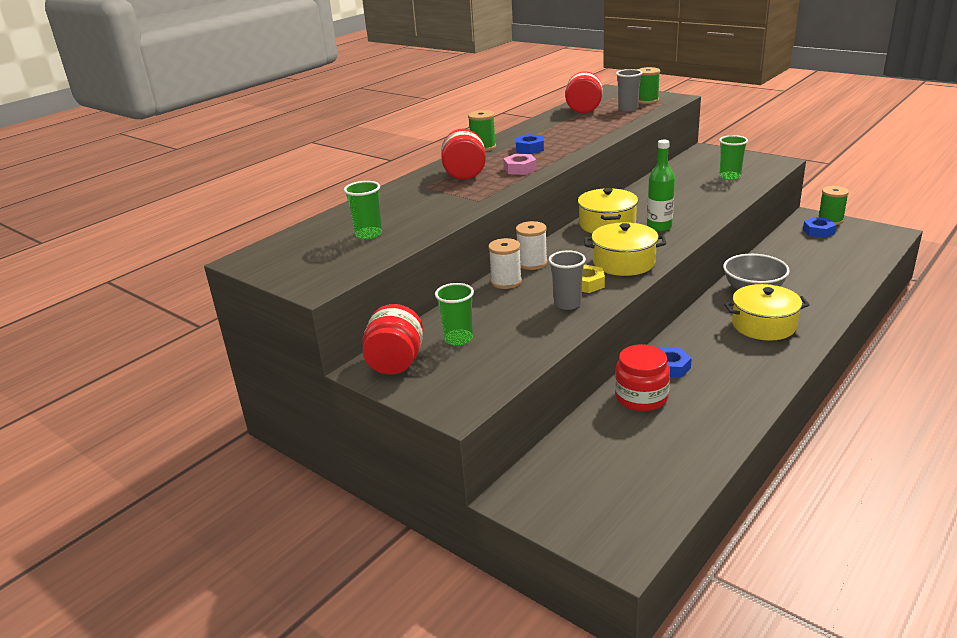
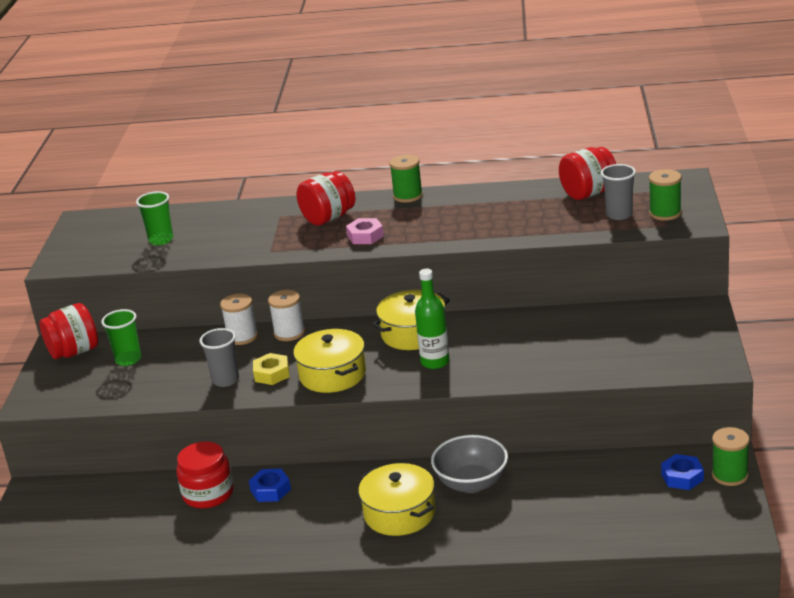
camera: 55 degrees right, 0 degrees up
(529, 148) = (427, 217): blue nut -> none
(730, 176) = (628, 352): green cup -> none

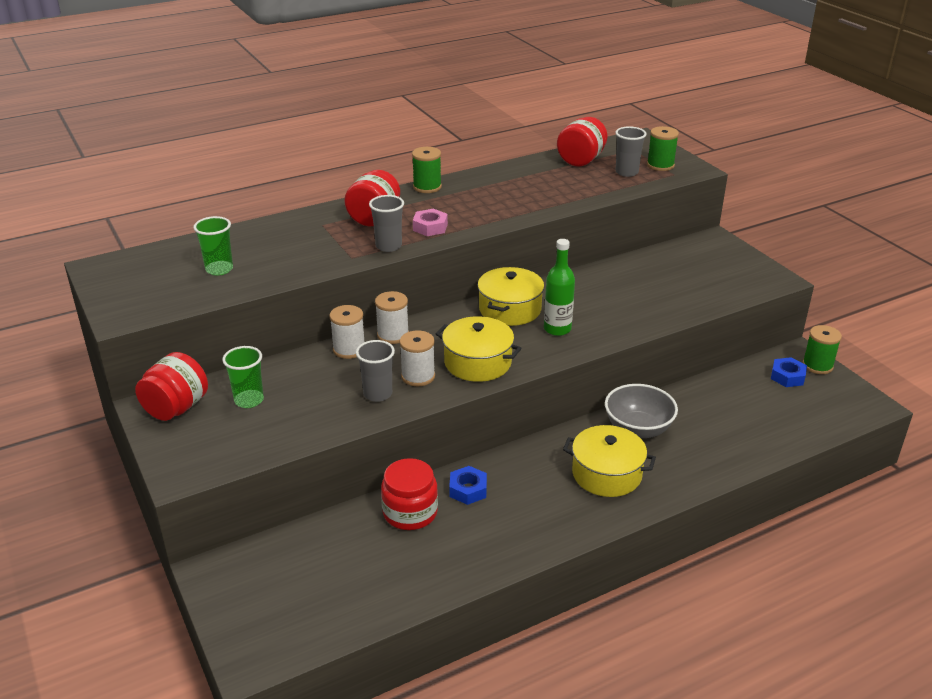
camera: 35 degrees left, 5 degrees up
(272, 374) = (418, 376): yellow nut -> white spool
(311, 247) = (388, 246): none -> grey cup

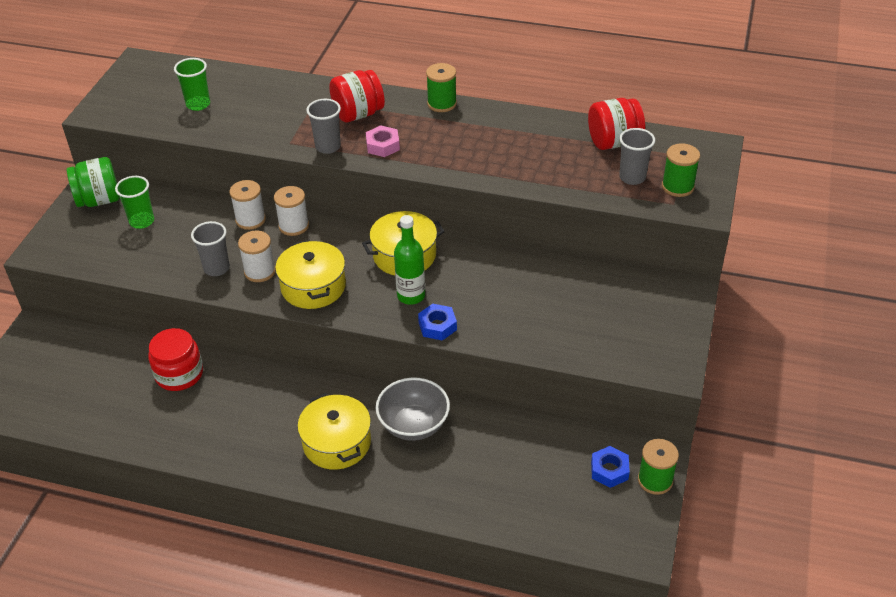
camera: 45 degrees right, 10 degrees up
(176, 408) = (99, 200): red jar -> green jar
(468, 489) = (234, 384): blue nut -> blue nut (437, 326)

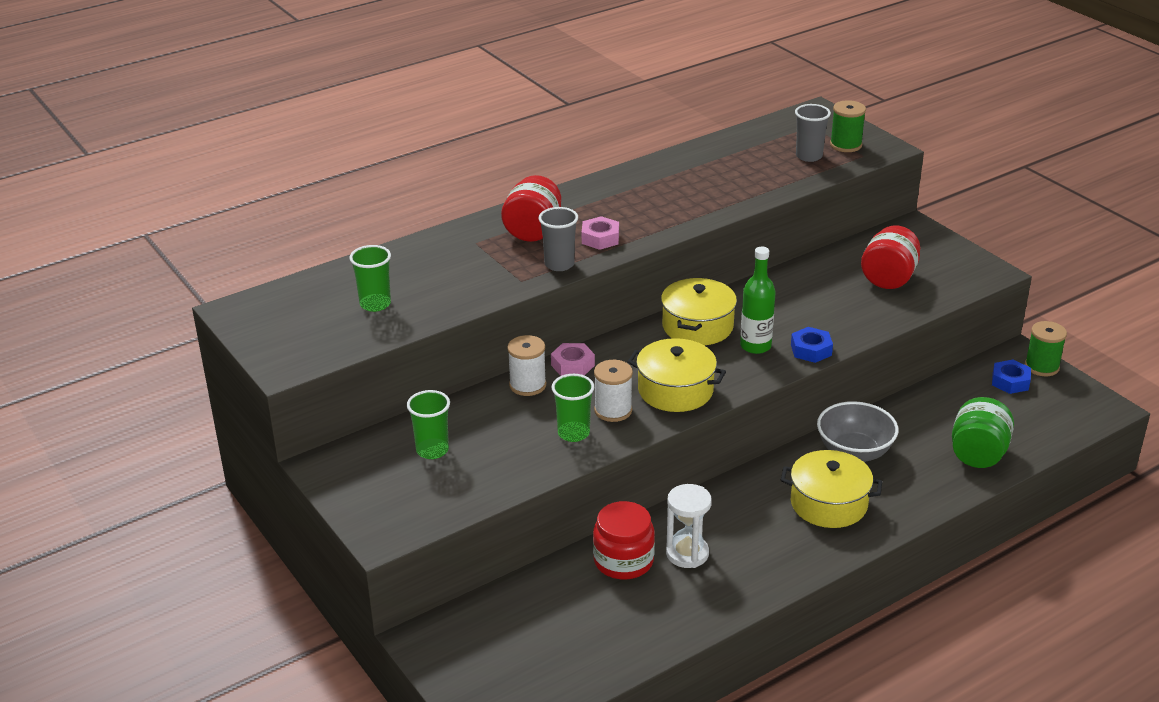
camera: 50 degrees left, 10 degrees down
(99, 200) = (354, 464): green jar -> green jar (978, 454)
(213, 400) = (687, 553): none -> white hourglass
(216, 268) = (573, 433): grey cup -> green cup
(293, 226) = (572, 365): white spool -> pink nut
(442, 104) = (583, 188): green spool -> none
(613, 142) = (753, 143): red jar -> red jar (888, 278)

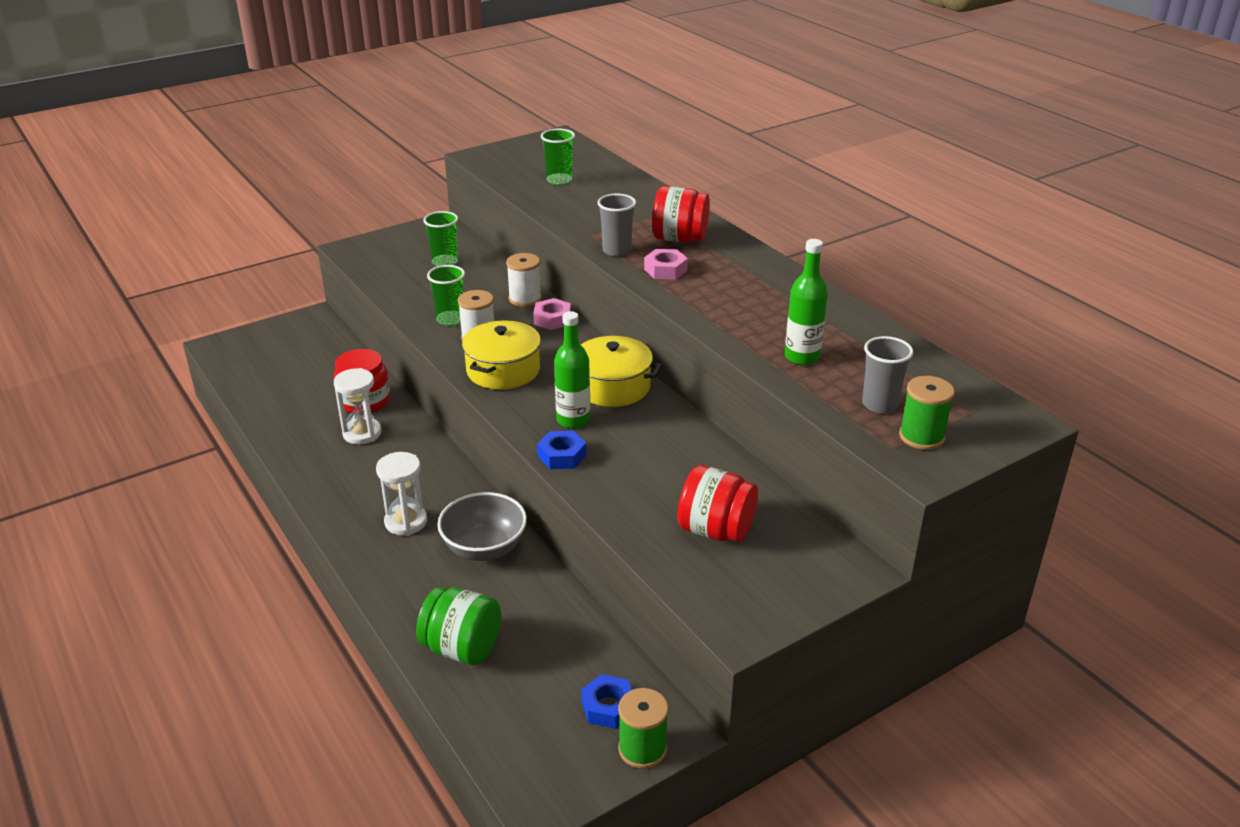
camera: 90 degrees right, 0 degrees up
(748, 181) = (802, 357): none -> green bottle
(828, 503) = (406, 522): yellow pot -> white hourglass

